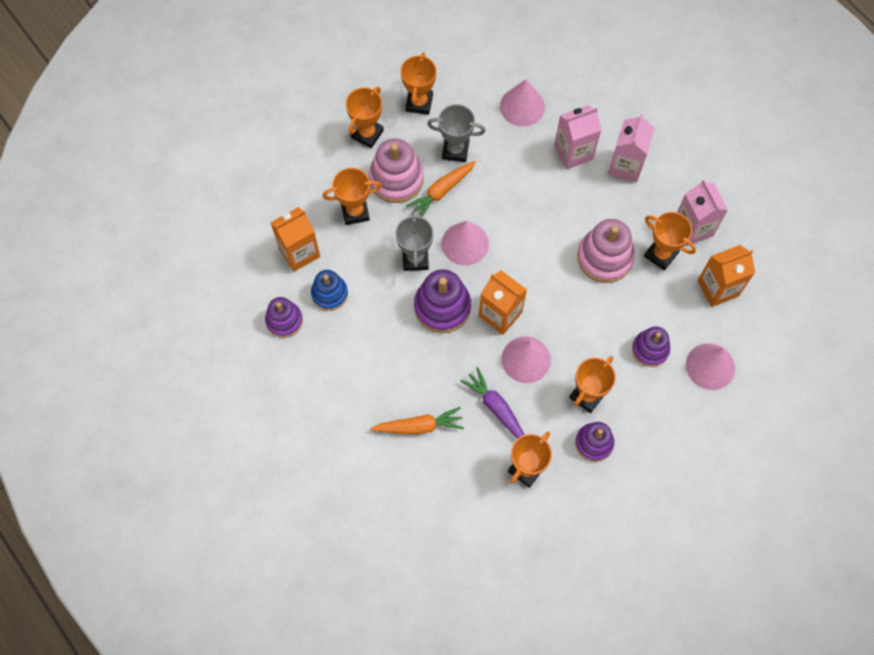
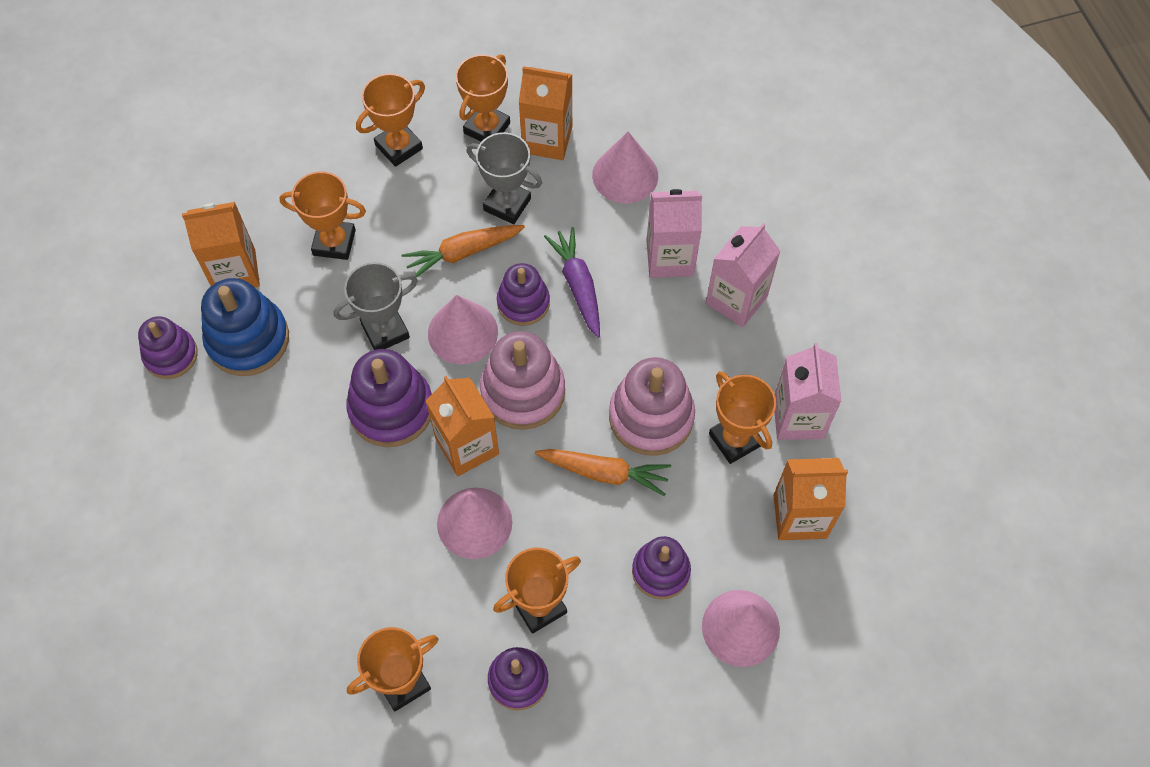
camera: 20 degrees right, 5 degrees down
(329, 294) = (248, 339): blue stacking toy -> blue stacking toy, size x1.55
(396, 179) = (409, 217): pink stacking toy -> pink stacking toy (523, 391)
(415, 258) = (385, 331): grey trophy -> grey trophy turned 45 degrees clockwise
(419, 426) = (281, 564): orange carrot -> orange carrot (604, 473)
(462, 98) = (547, 140): none -> orange carton
(494, 211) = (523, 303): none -> purple stacking toy
(496, 408) = (400, 577): purple carrot -> purple carrot (578, 286)

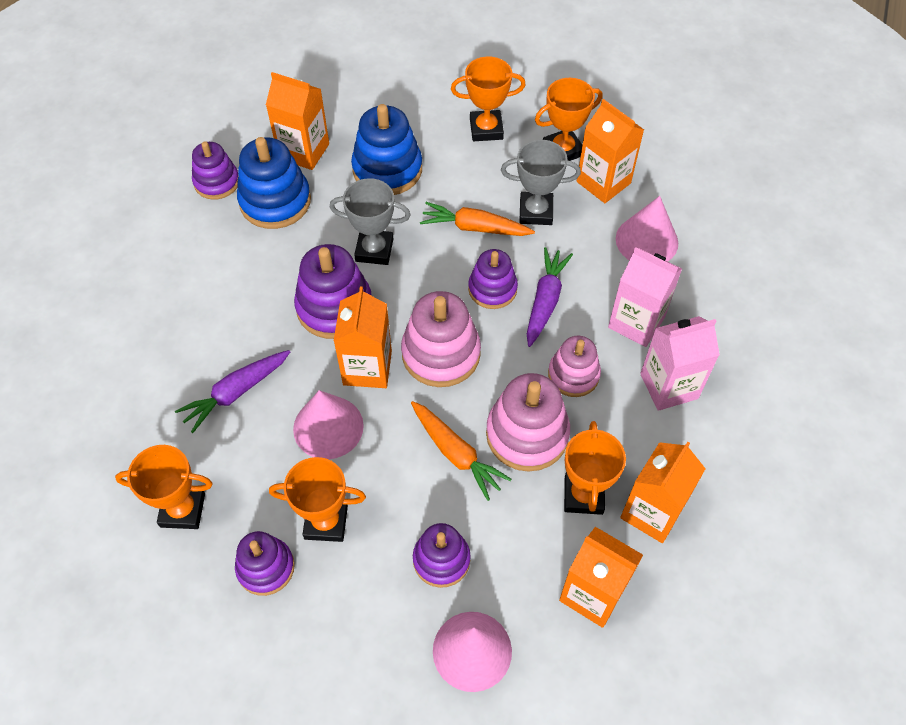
camera: 35 degrees right, 5 degrees down
(334, 242) = (387, 169): orange trophy -> blue stacking toy
(364, 546) = (236, 392): none -> purple carrot
(462, 332) = (429, 284): pink cone -> none
(507, 204) = (536, 212): grey trophy -> grey trophy turned 60 degrees counterclockwise
(651, 339) = (573, 375): none -> pink stacking toy
(798, 418) = (652, 512): pink carton -> orange carton

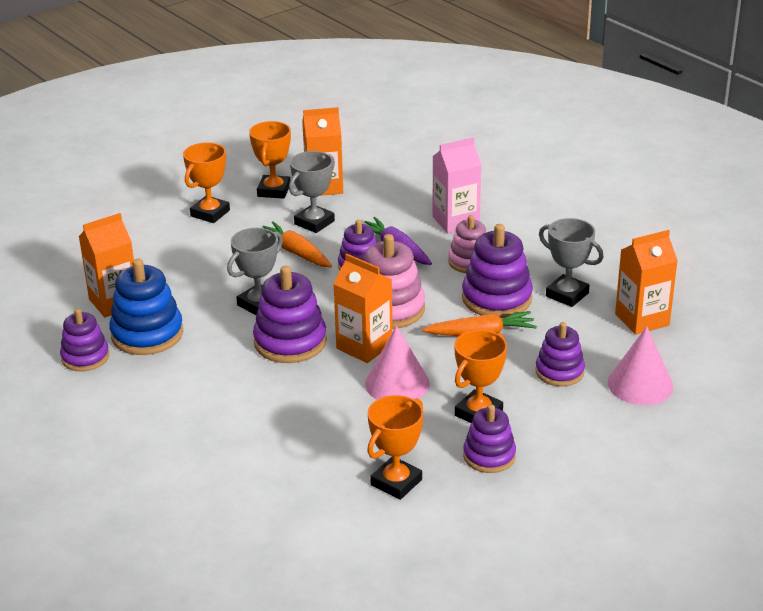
camera: 55 degrees left, 25 degrees down
(236, 392) = (315, 418): purple carrot -> none
(387, 169) = (188, 270): blue stacking toy -> none
(475, 228) = (296, 253): orange carrot -> orange carrot turned 90 degrees clockwise
(527, 434) = (497, 298): pink stacking toy -> purple stacking toy
(583, 495) = (567, 295): orange trophy -> grey trophy
(646, 240) = (394, 190): pink cone -> none
(652, 512) = (605, 274): orange carton -> none
(669, 386) = (519, 229): pink carton -> none

